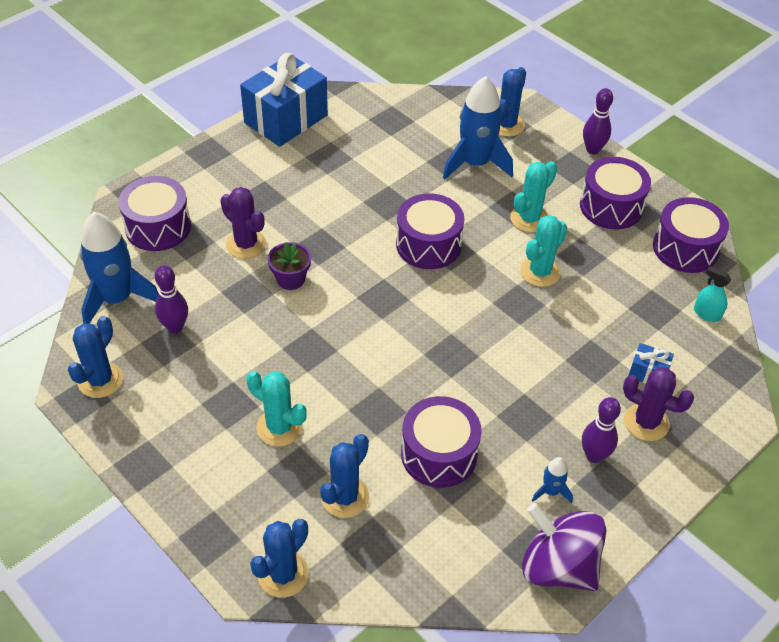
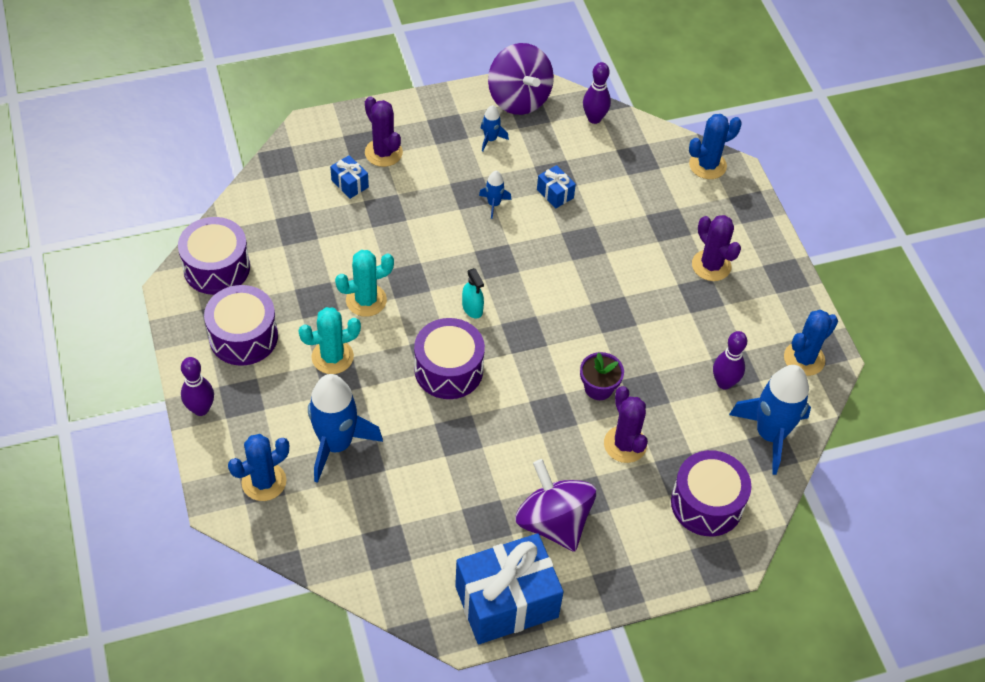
camera: 155 degrees left, 5 degrees up
(230, 441) = (711, 265): none -> purple cactus
(278, 173) = (553, 522): none -> purple spinning top
(279, 427) = (668, 260): turquoise cactus -> none
(345, 497) = (641, 194): blue cactus -> none
(439, 454) = (555, 194): purple drum -> blue gift
(494, 413) = (494, 204): none -> blue rocket
(594, 455) = (441, 148): purple bowling pin -> purple bowling pin (594, 118)
(707, 314) = (257, 207): turquoise spray bottle -> turquoise spray bottle (472, 308)

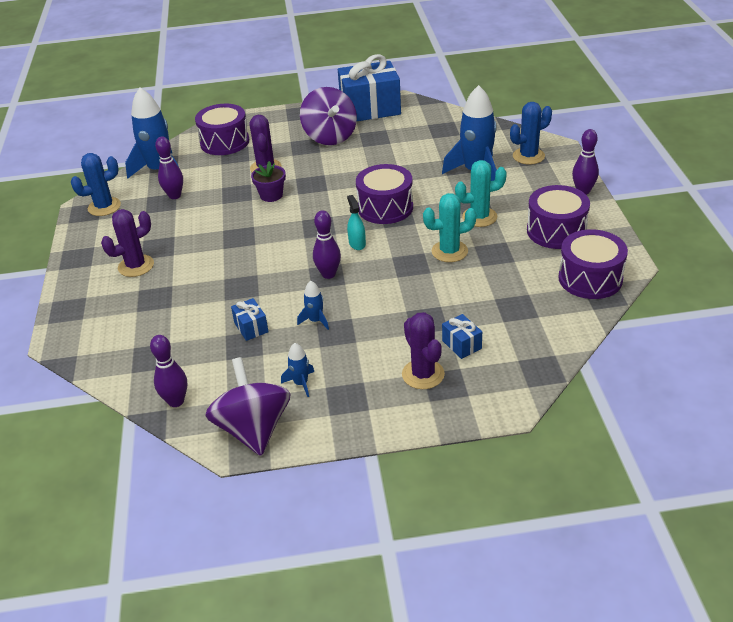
camera: 165 degrees left, 15 degrees down
(494, 262) = (328, 274): none -> purple bowling pin
(707, 165) = (83, 347): blue cactus -> none
(711, 265) = (136, 266): purple cactus -> purple cactus turned 75 degrees clockwise

